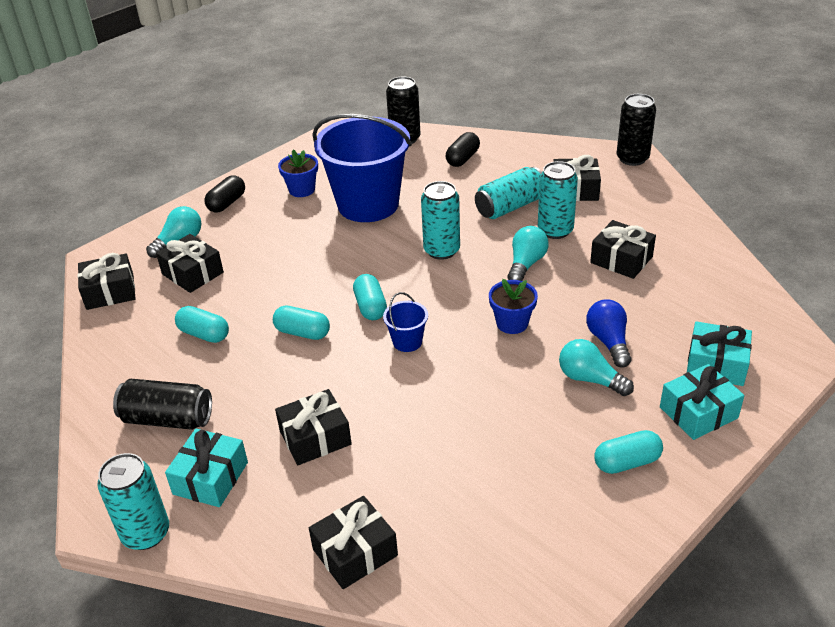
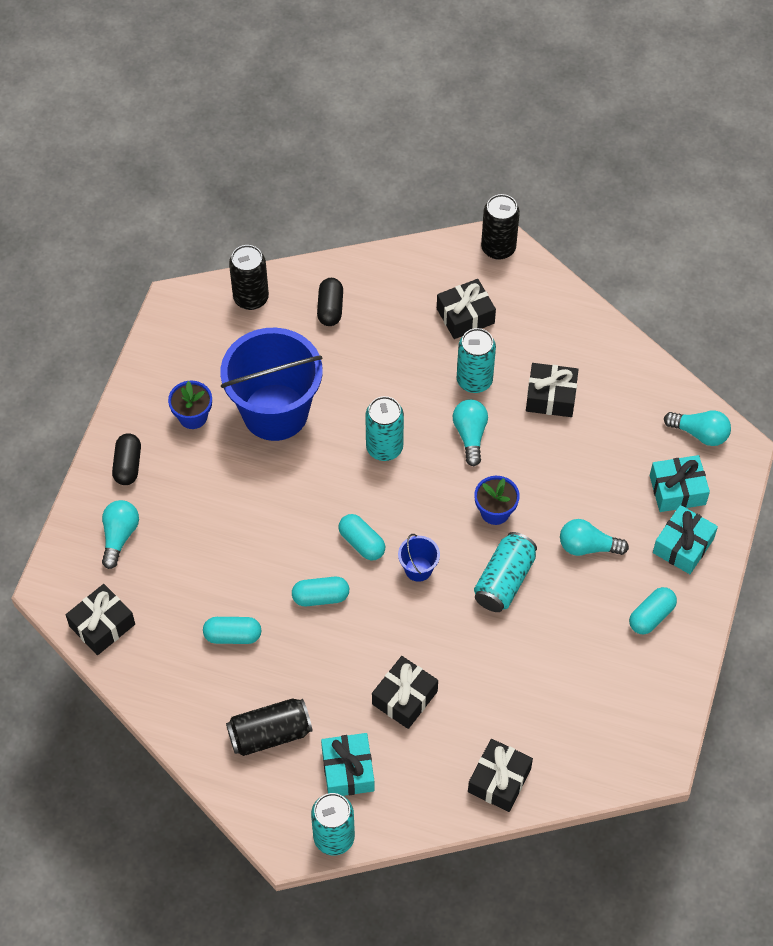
camera: 30 degrees left, 20 degrees up
(192, 273) = (165, 570): black gift -> none
(510, 207) = (416, 363): turquoise can -> turquoise can (504, 580)
(609, 342) = (584, 500): blue light bulb -> none
(765, 328) = (699, 433): none -> turquoise light bulb

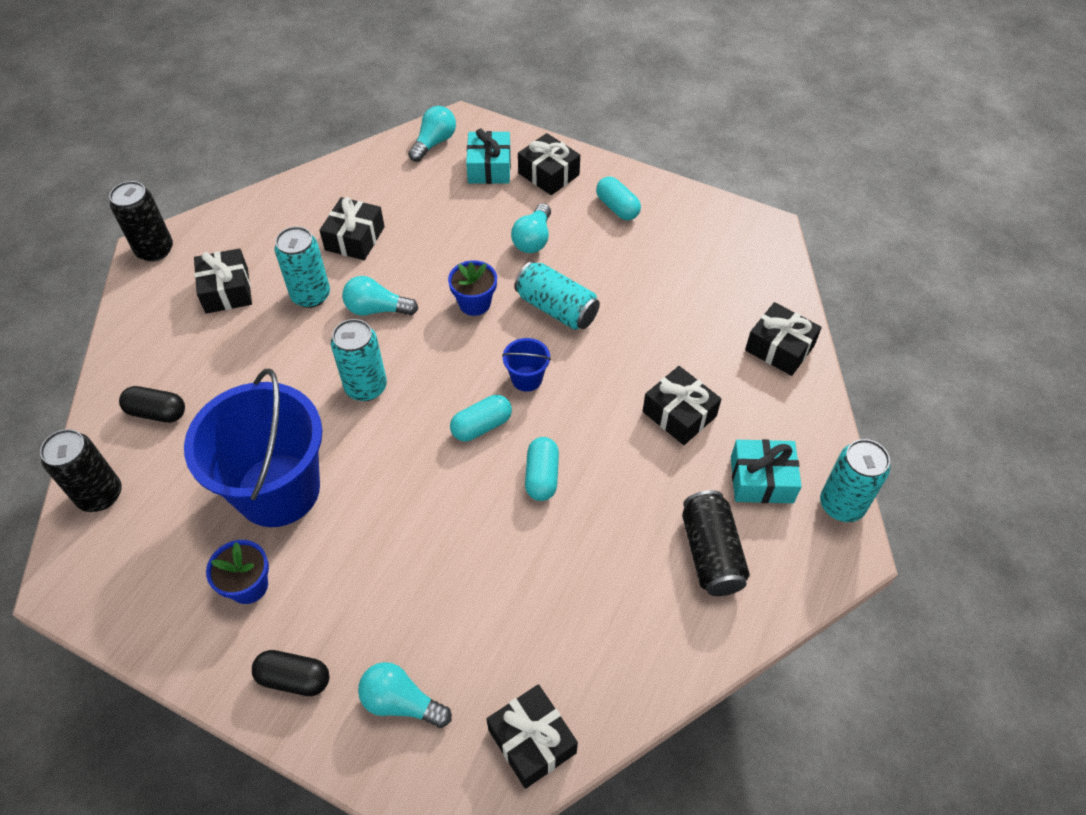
camera: 80 degrees left, 5 degrees down
(233, 635) = (575, 577): turquoise capsule -> none
(683, 546) = (548, 174): turquoise gift -> black gift

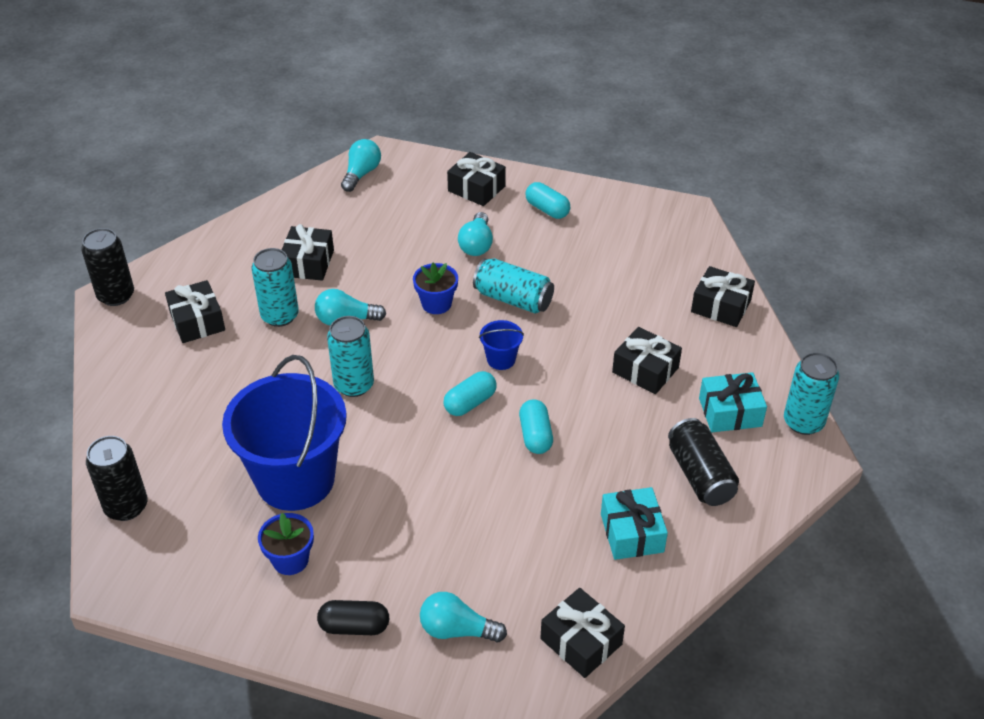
camera: 10 degrees left, 10 degrees down
(157, 412) = (160, 431): black capsule -> none
(489, 167) = (419, 189): turquoise gift -> turquoise gift (632, 533)

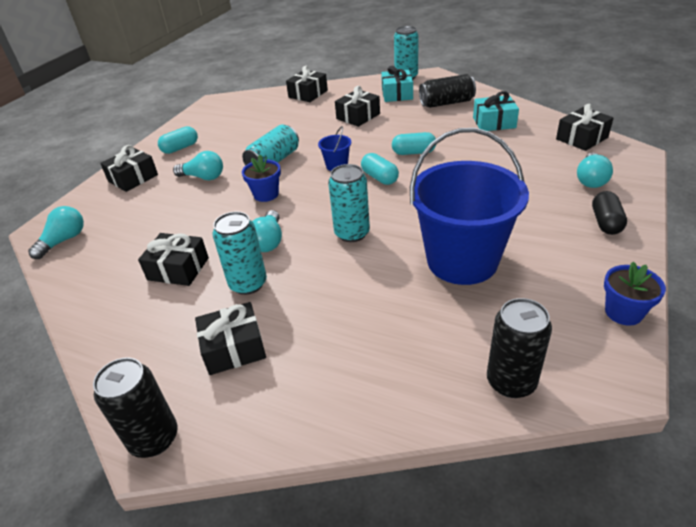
camera: 80 degrees left, 5 degrees down
(290, 560) = (551, 258): blue flower pot -> blue flower pot (623, 312)
(361, 174) = (64, 241): turquoise light bulb -> turquoise light bulb turned 90 degrees clockwise

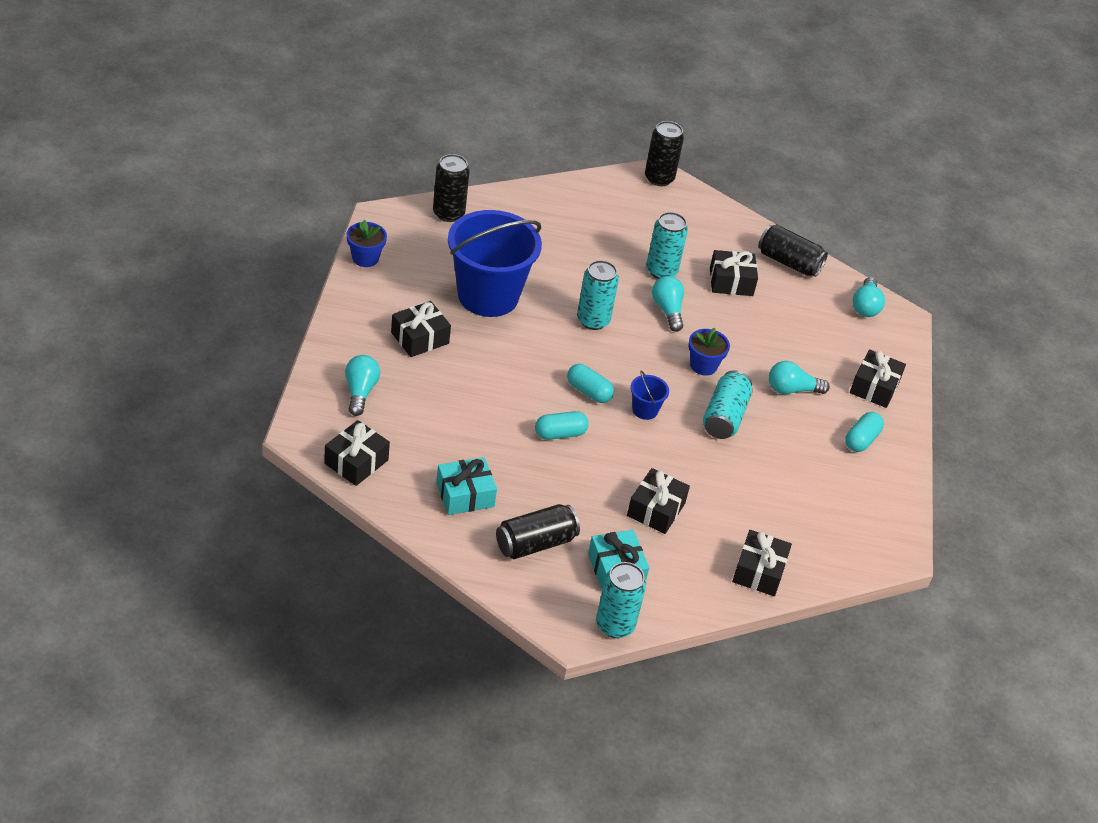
camera: 155 degrees right, 5 degrees up
(93, 289) = (789, 262): none -> black can
(234, 348) = (642, 225): black gift -> black gift (420, 338)
(606, 222) = (358, 337): black capsule -> none

